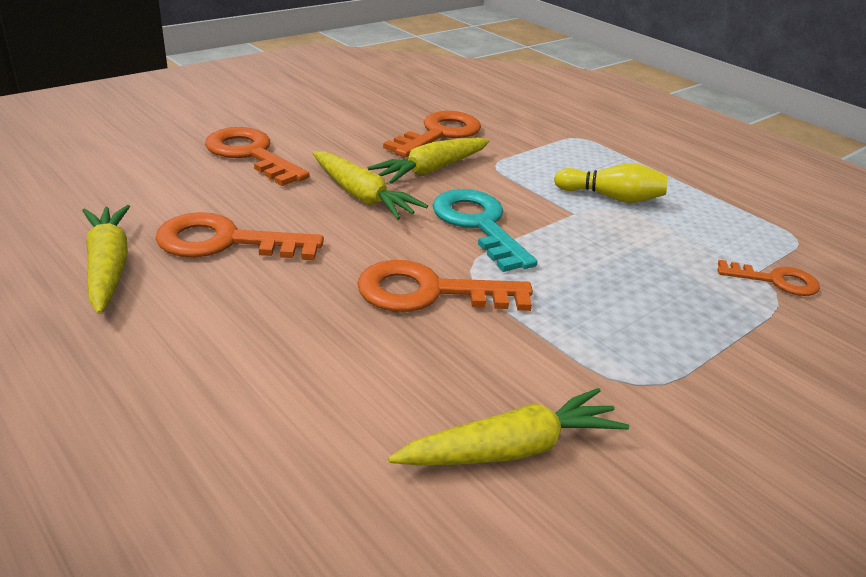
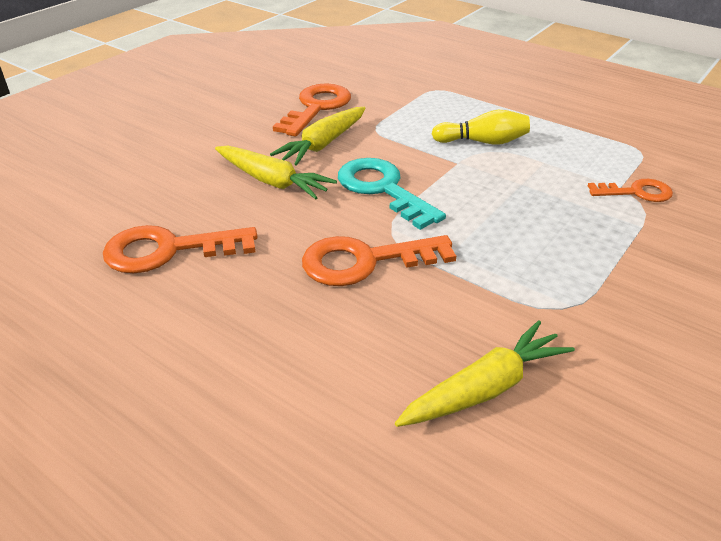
camera: 10 degrees left, 5 degrees up
(108, 267) = (70, 297): yellow carrot -> none
(250, 154) = (156, 159): orange key -> none

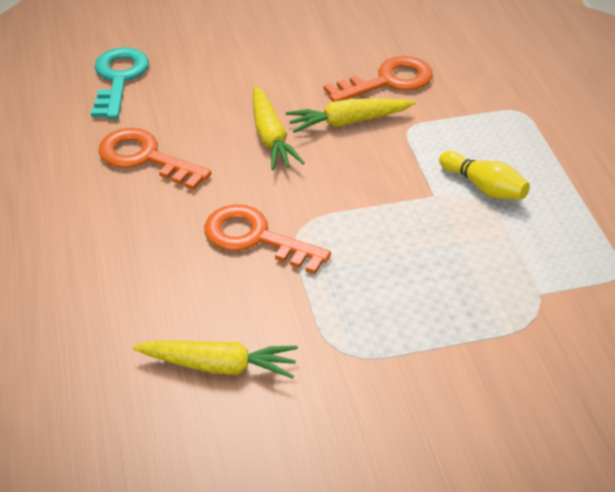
camera: 40 degrees right, 5 degrees up
(382, 189) = (341, 187): turquoise key -> turquoise key (118, 78)
(637, 192) = (548, 306): orange key -> none

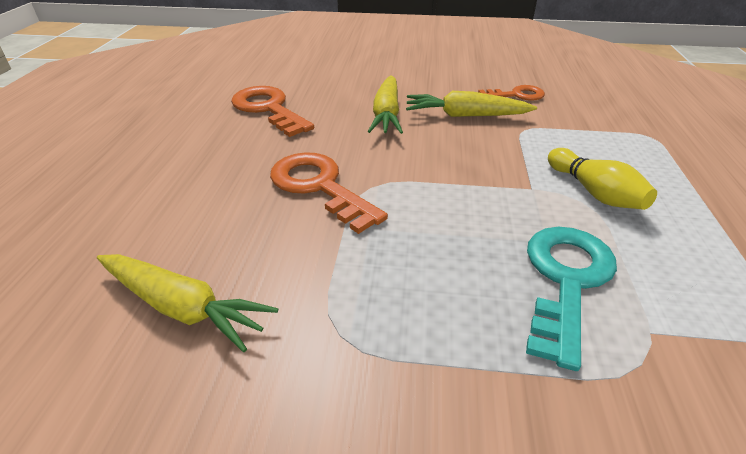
camera: 20 degrees right, 5 degrees down
(118, 78) = (290, 61): turquoise key -> turquoise key (566, 280)
(388, 81) = (517, 95): orange key -> orange key, size x0.61

